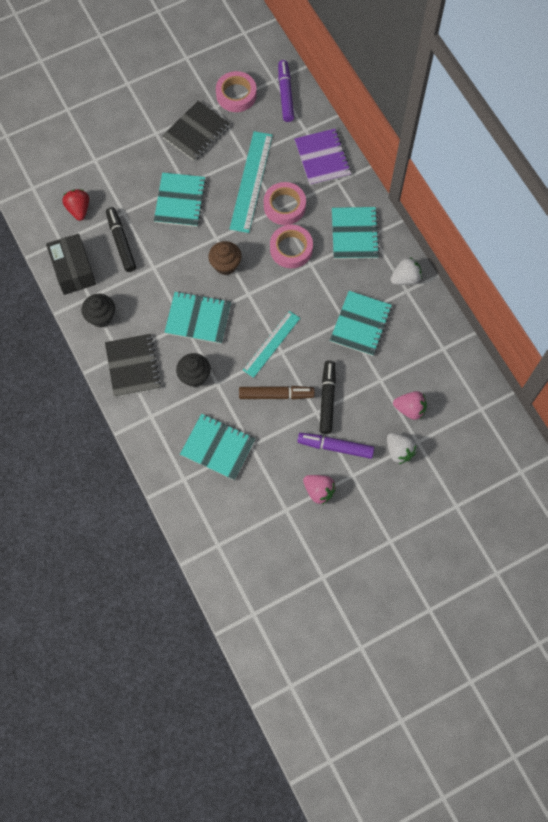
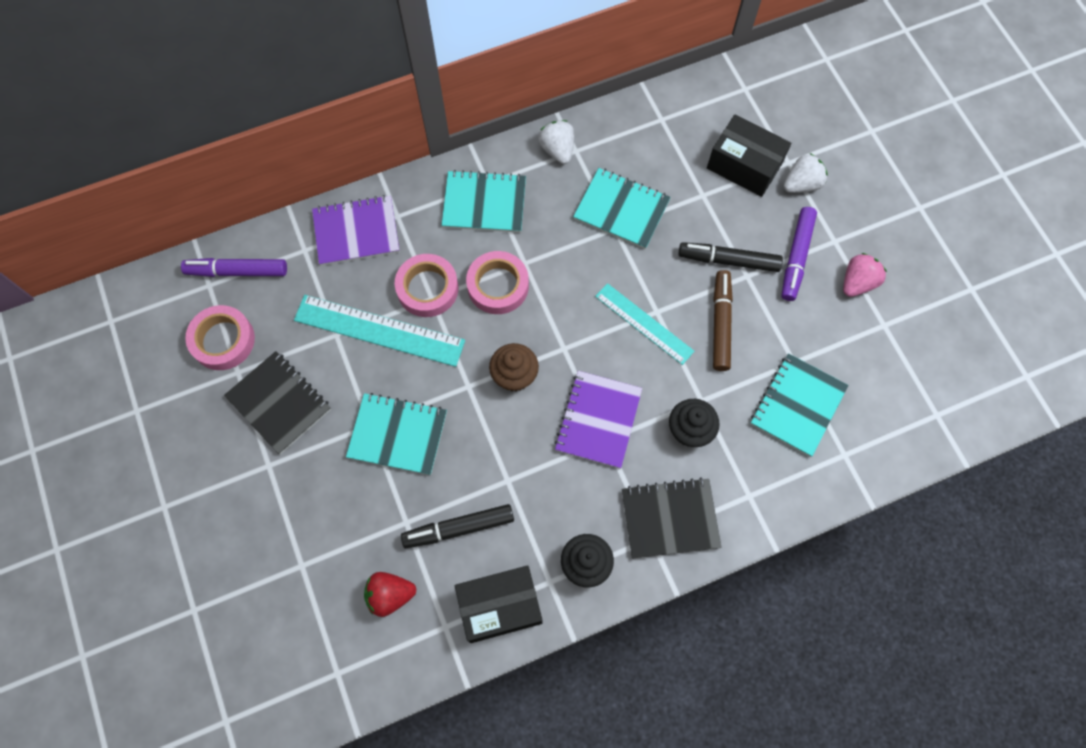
camera: 85 degrees left, 0 degrees up
(198, 318) = (598, 420): turquoise notebook -> purple notebook
(410, 409) = (744, 166): pink strawberry -> black box

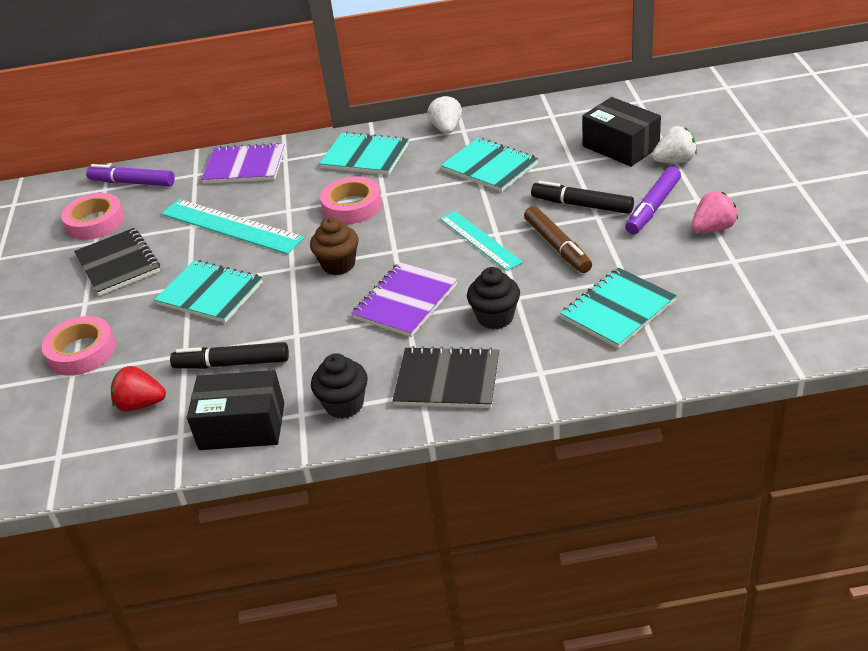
camera: 20 degrees right, 30 degrees down
(427, 288) = (288, 203): pink tape -> pink tape (82, 352)
(720, 324) = (557, 246): brown marker -> brown marker turned 135 degrees clockwise

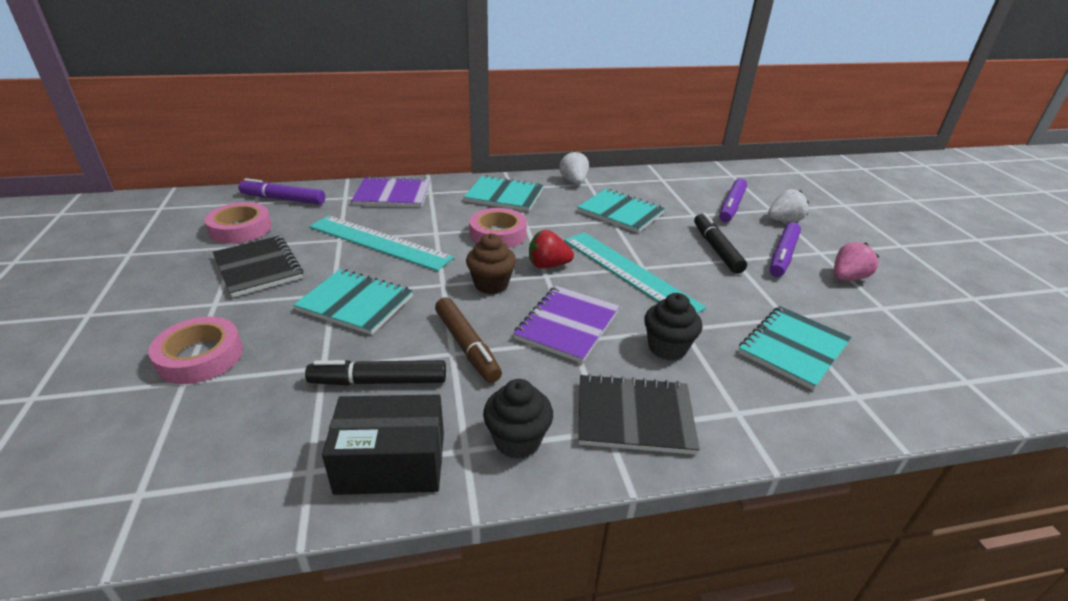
camera: 10 degrees left, 5 degrees down
(141, 404) = (263, 426): red strawberry -> red strawberry (548, 265)
(480, 240) = (629, 272): turquoise ruler -> turquoise ruler, size x1.52
(557, 246) = (706, 283): brown marker -> brown marker (467, 346)
(582, 205) = (716, 249): black marker -> black marker turned 60 degrees clockwise
(620, 147) = (731, 206): black box -> purple marker

